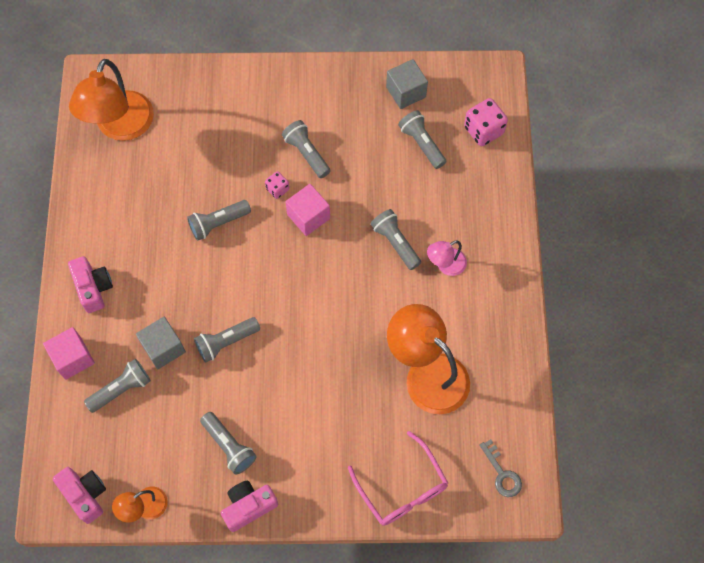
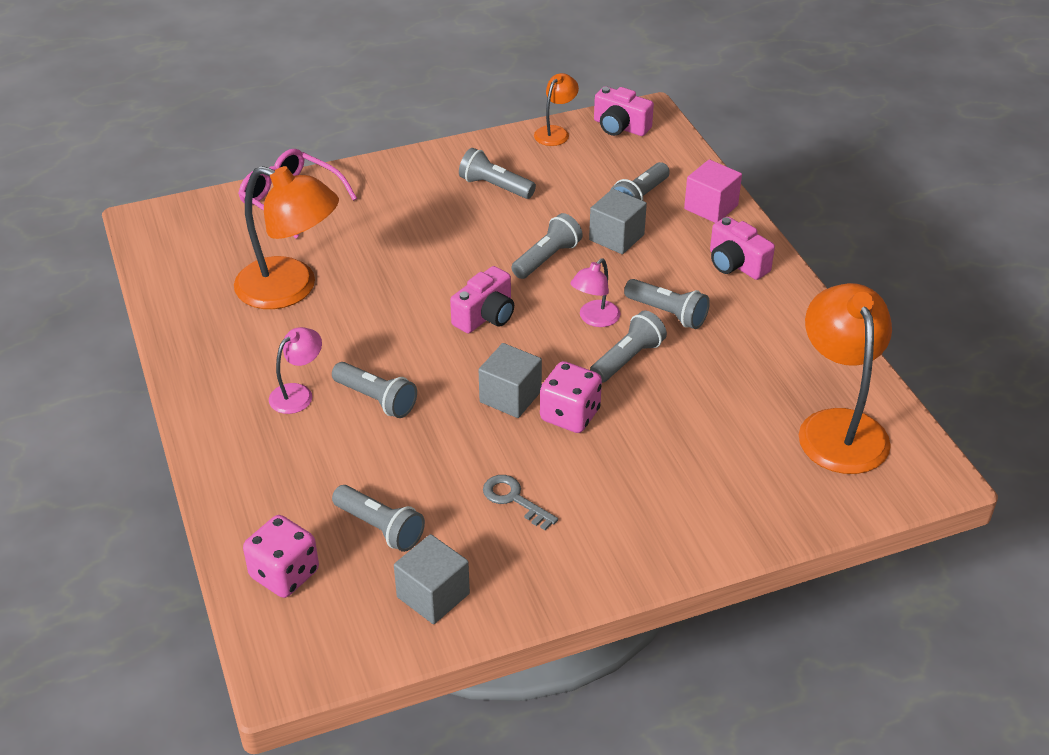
camera: 160 degrees right, 25 degrees down
(222, 267) = (594, 319): none -> pink lamp
(248, 506) = (450, 154): pink camera -> pink camera (485, 316)
(277, 189) = (570, 415): pink dice -> pink dice, size x1.77
(306, 153) = (551, 467): grey flashlight -> grey flashlight (667, 313)
(308, 216) = (510, 397): pink cube -> grey cube
(502, 473) = (179, 234): grey key -> grey key (514, 499)

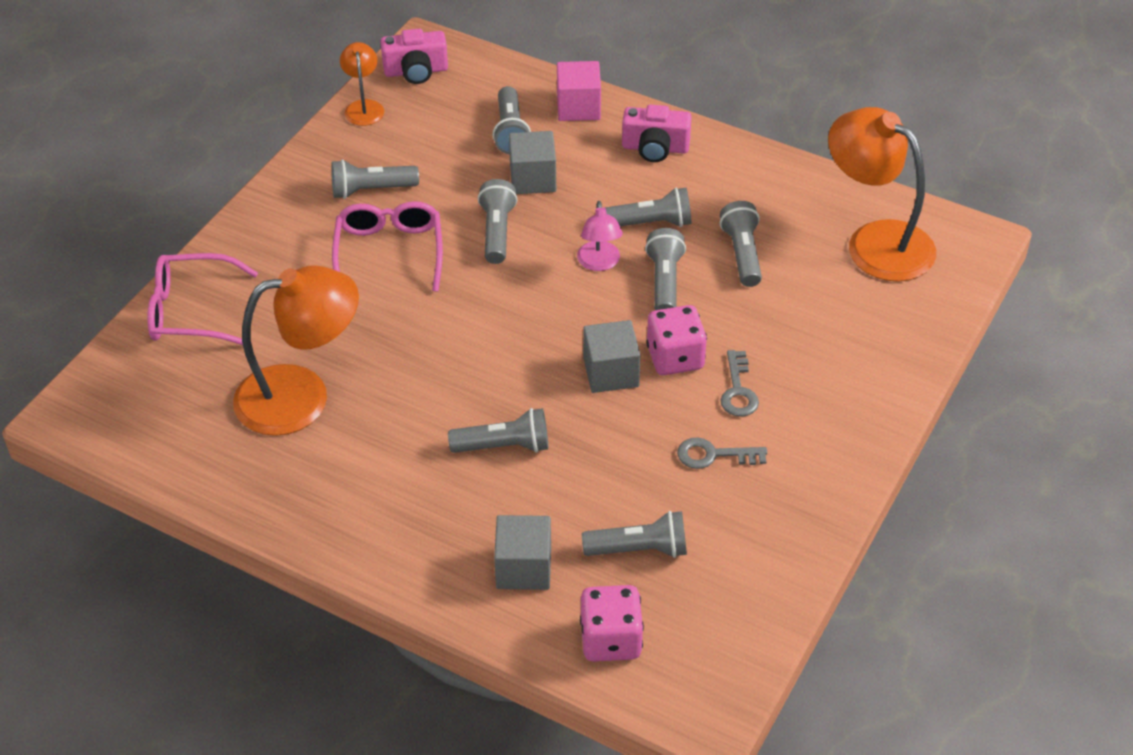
camera: 40 degrees left, 5 degrees up
(298, 393) = (430, 485): pink lamp -> none
(433, 595) = (744, 572): grey cube -> grey cube (523, 568)
(457, 232) = (389, 252): none -> pink glasses
(485, 316) = (507, 315): pink camera -> none
(589, 466) = (738, 390): none -> grey key
(713, 374) = (742, 254): none -> grey flashlight

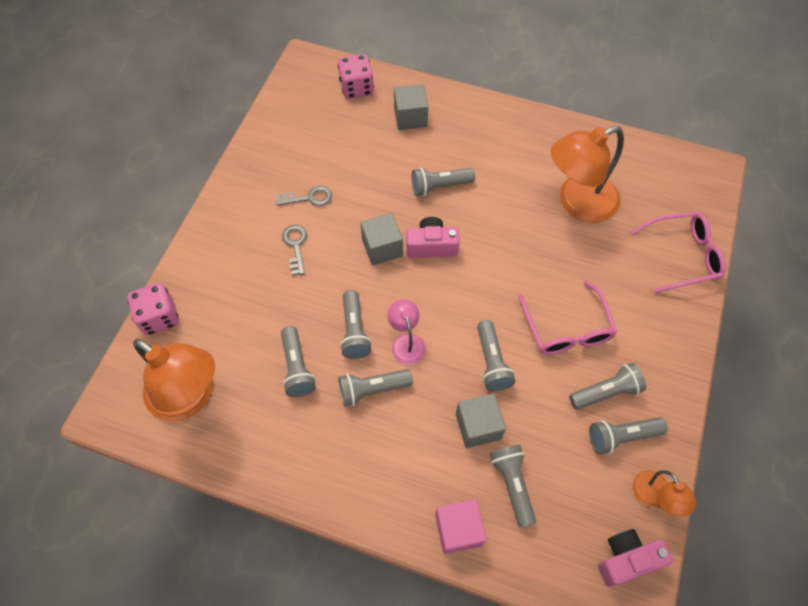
camera: 170 degrees right, 15 degrees up
(639, 549) = (348, 135): grey flashlight -> grey flashlight (621, 436)
(655, 148) = (379, 482): pink camera -> pink camera (431, 246)
(675, 358) = (340, 265): pink dice -> pink dice (159, 317)

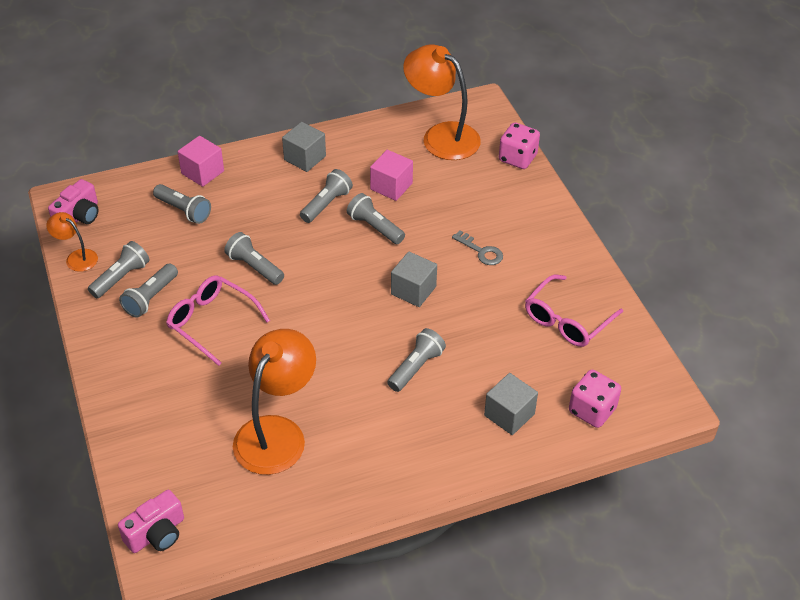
camera: 140 degrees right, 15 degrees down
(190, 397) = (441, 136): orange lamp -> orange lamp turned 45 degrees clockwise
(297, 367) = (391, 186): grey flashlight -> pink cube
(309, 198) = (513, 289): grey key -> none
(406, 342) = (330, 242): pink lamp -> none
(431, 246) = (375, 315): pink camera -> pink camera (156, 533)
(478, 426) = (233, 226): grey cube -> grey cube (305, 158)
(682, 256) = (143, 444): pink glasses -> pink glasses (567, 320)

